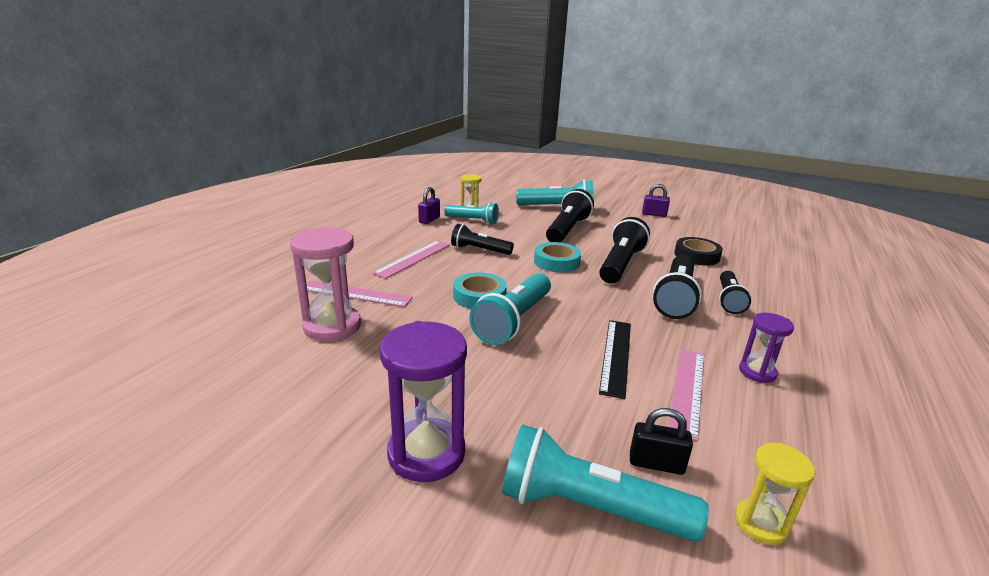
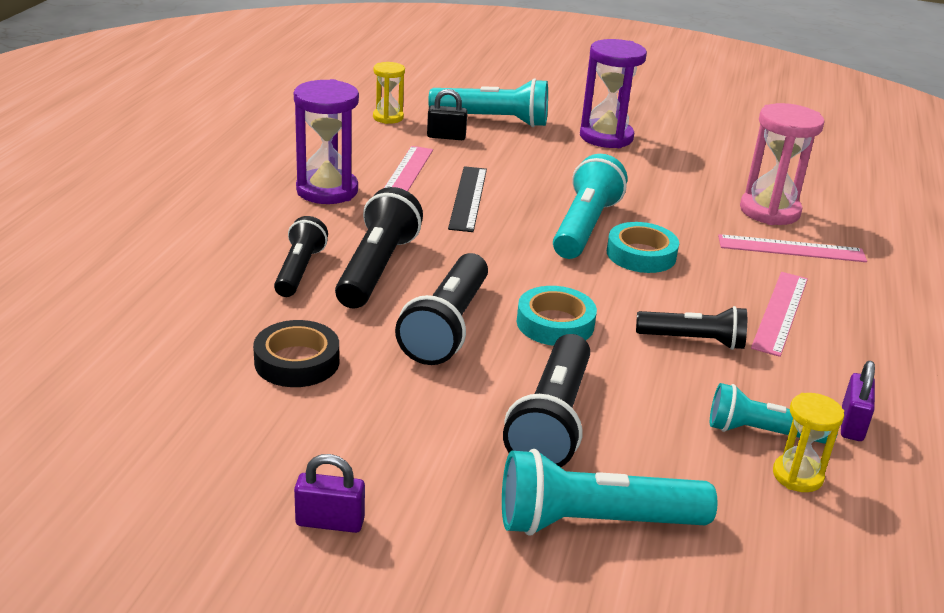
camera: 170 degrees right, 5 degrees up
(757, 372) = (327, 190): purple hourglass -> purple hourglass, size x1.74

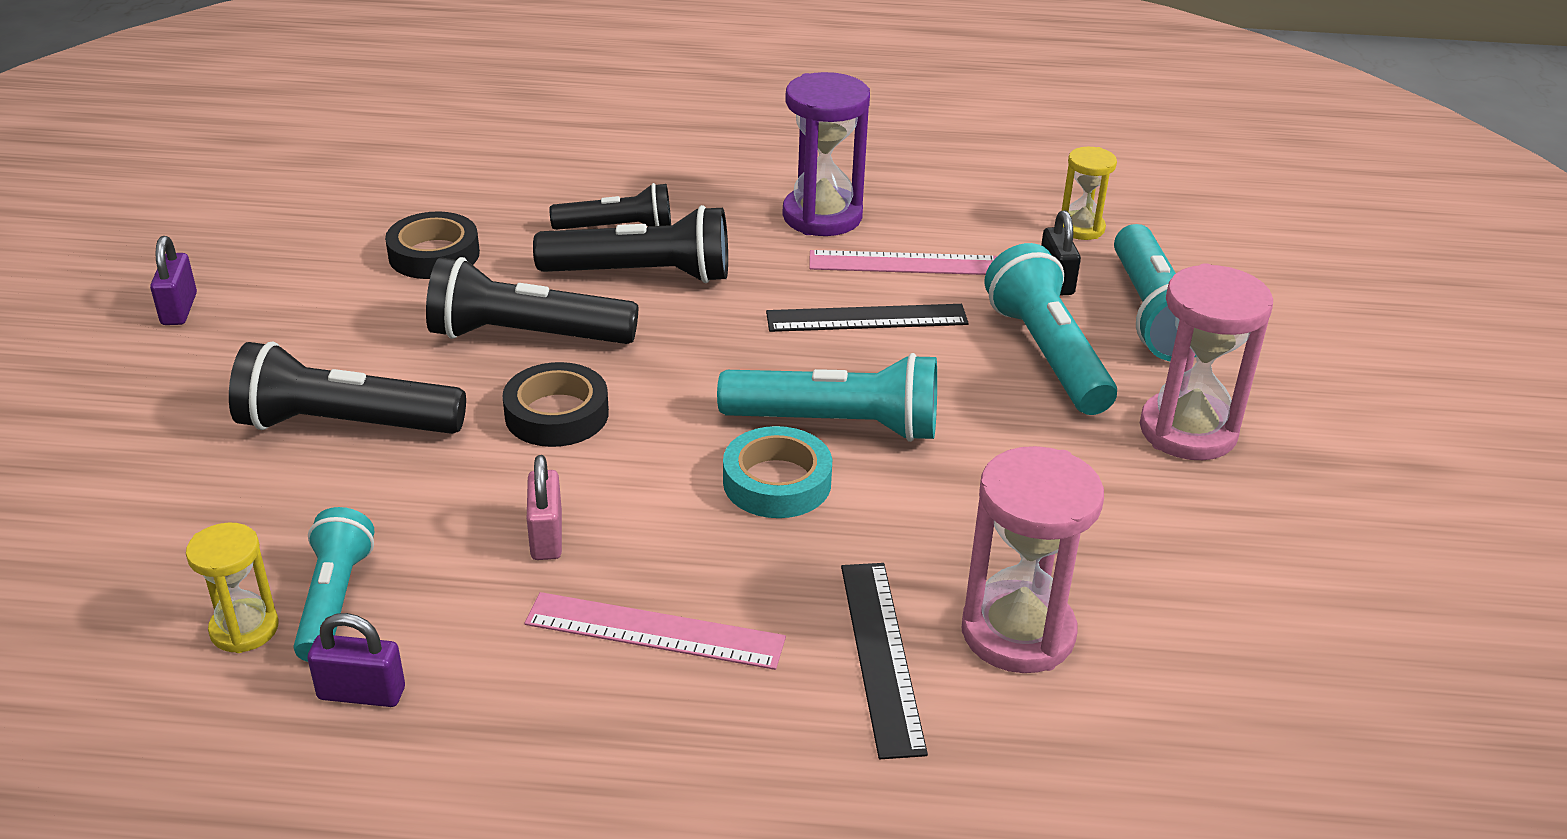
camera: 80 degrees right, 5 degrees up
(555, 323) = (557, 414): turquoise tape -> black tape
(594, 522) = (166, 465): turquoise flashlight -> turquoise flashlight (1047, 354)
(606, 137) = (1188, 431): purple hourglass -> pink hourglass
(693, 341) = (546, 536): black flashlight -> pink padlock
(791, 249) = (881, 655): pink ruler -> black ruler

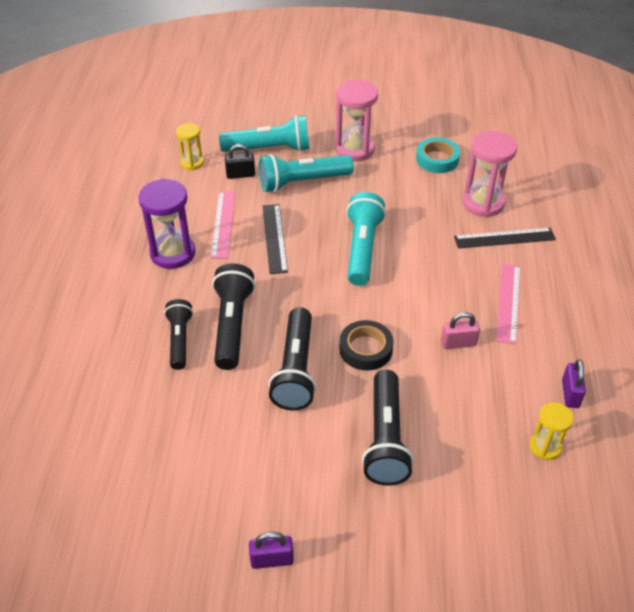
camera: 90 degrees left, 10 degrees up
(334, 600) = (518, 415): turquoise flashlight -> none
(434, 254) = (206, 427): black tape -> none
(777, 482) = (406, 268): turquoise tape -> turquoise tape (437, 159)

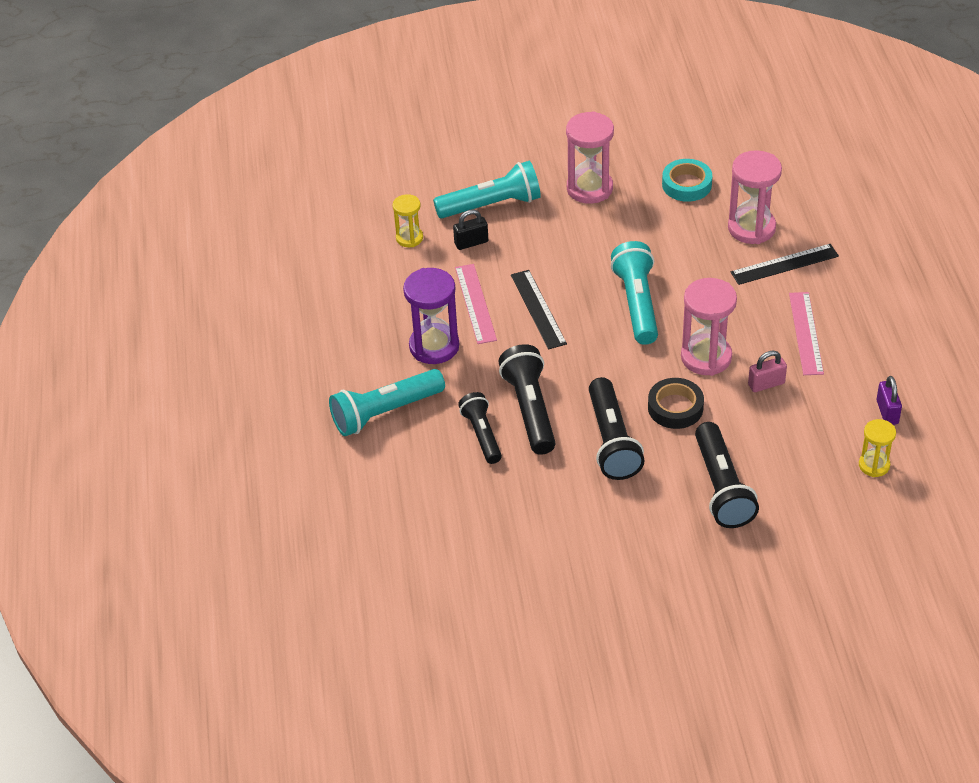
camera: 10 degrees left, 0 degrees up
(272, 560) = (652, 610): purple padlock -> none
(302, 182) = (544, 239): turquoise flashlight -> turquoise flashlight (385, 412)
(409, 307) = (706, 357): none -> pink hourglass

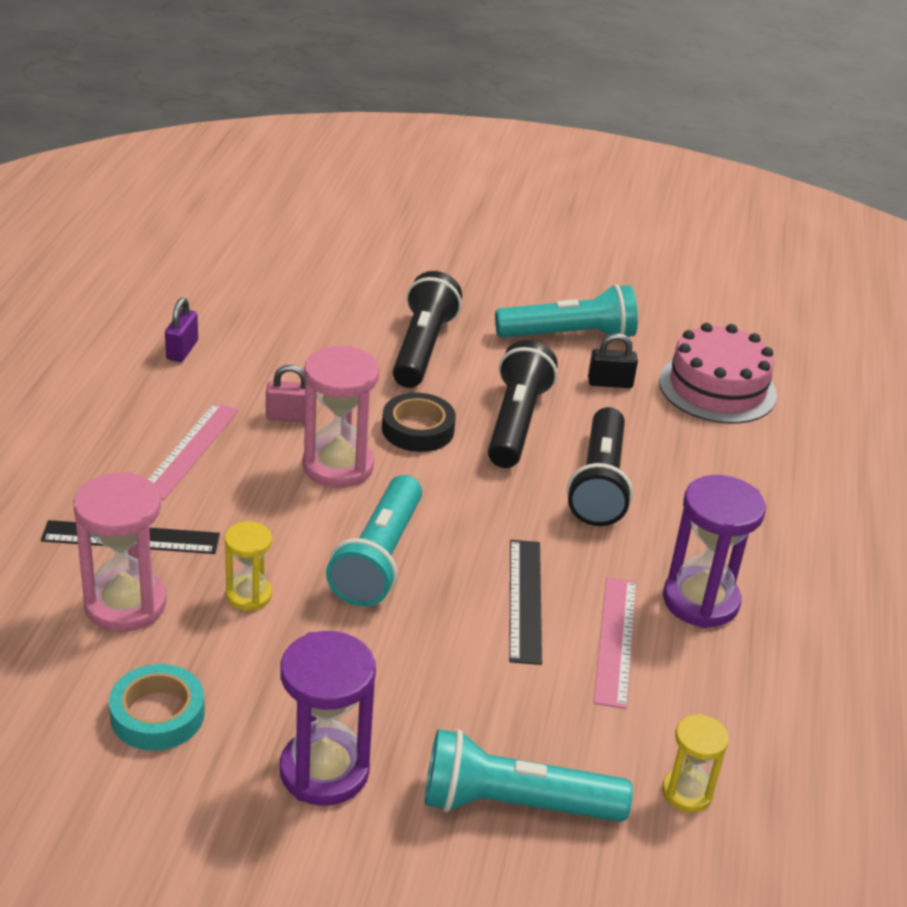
camera: 165 degrees left, 10 degrees down
(385, 412) = (794, 541): turquoise flashlight -> turquoise flashlight (569, 335)
(471, 243) = (581, 744): black padlock -> black padlock (610, 383)
(477, 539) = (717, 388): none -> pink cake
(482, 435) = (673, 478): black flashlight -> none
(589, 188) = (324, 771): pink hourglass -> purple hourglass
(874, 465) = (246, 316): yellow hourglass -> yellow hourglass (249, 595)

